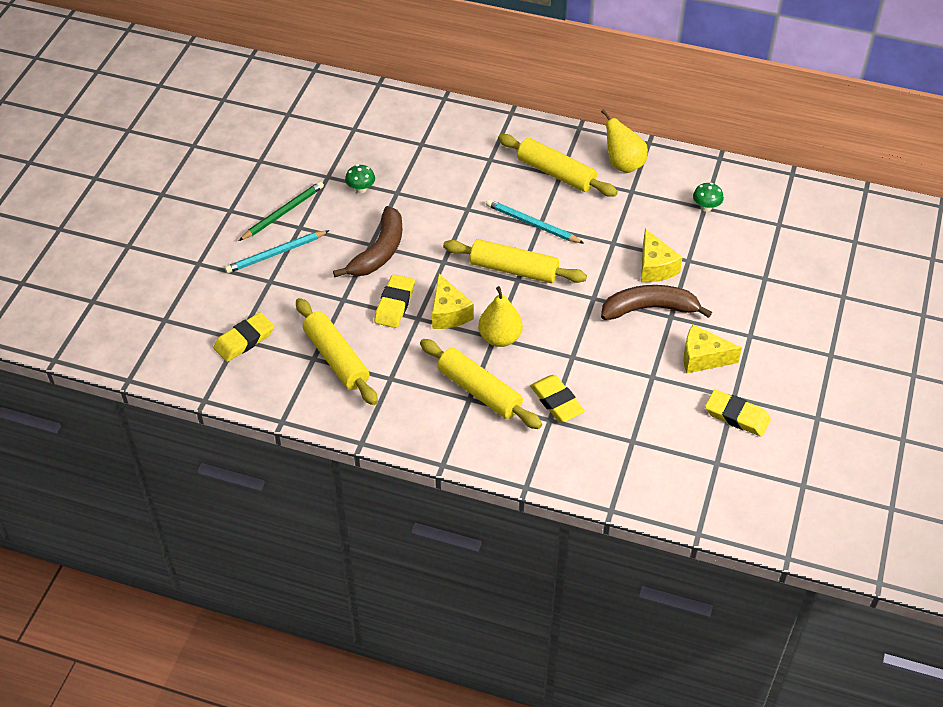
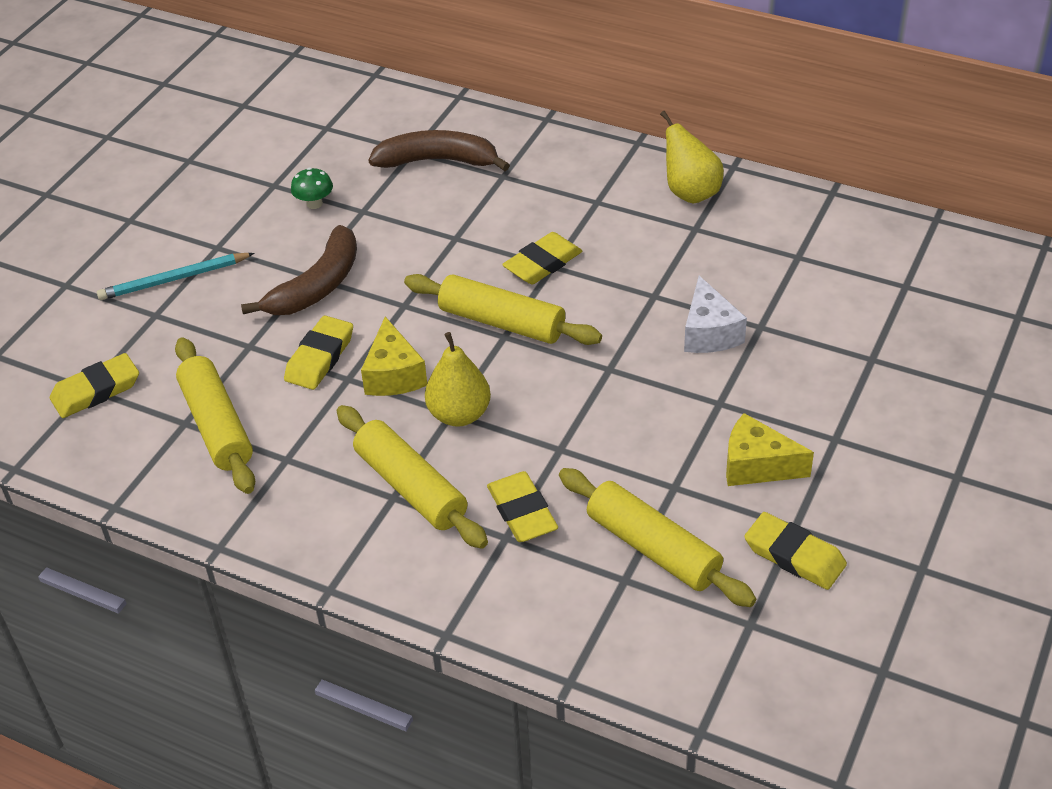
camera: 10 degrees right, 5 degrees down
(283, 213) = (200, 227): green pencil -> none
(532, 224) = (542, 263): turquoise pencil -> yellow eraser
(556, 173) = (591, 199): yellow rolling pin -> yellow rolling pin (653, 548)
(650, 309) = (690, 390): brown banana -> brown banana (438, 161)
(655, 267) = (709, 333): yellow cheese -> white cheese
(706, 207) = (800, 256): green mushroom -> none

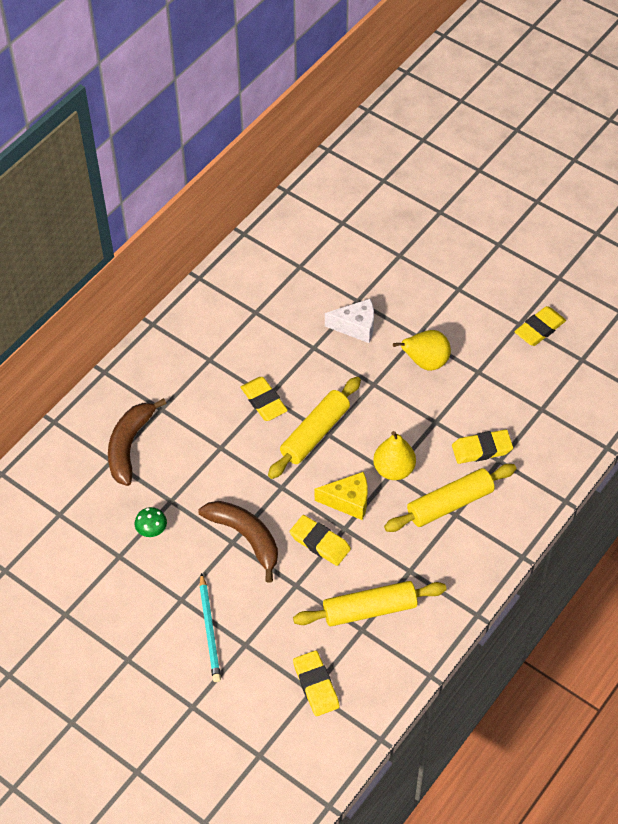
camera: 80 degrees left, 10 degrees up
(653, 548) = (522, 391): yellow rolling pin -> none
(690, 193) = (218, 306): yellow pear -> yellow pear (425, 362)
(757, 466) = (471, 329): yellow cheese -> none

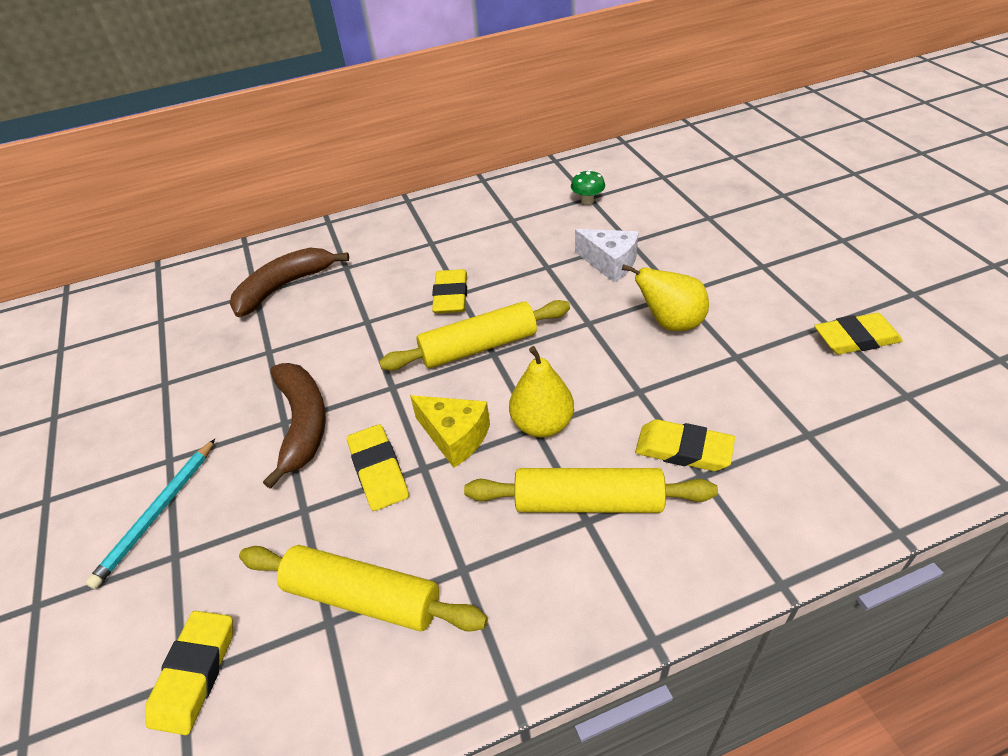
camera: 35 degrees right, 10 degrees down
(152, 530) = (220, 372): green mushroom -> green mushroom (587, 201)

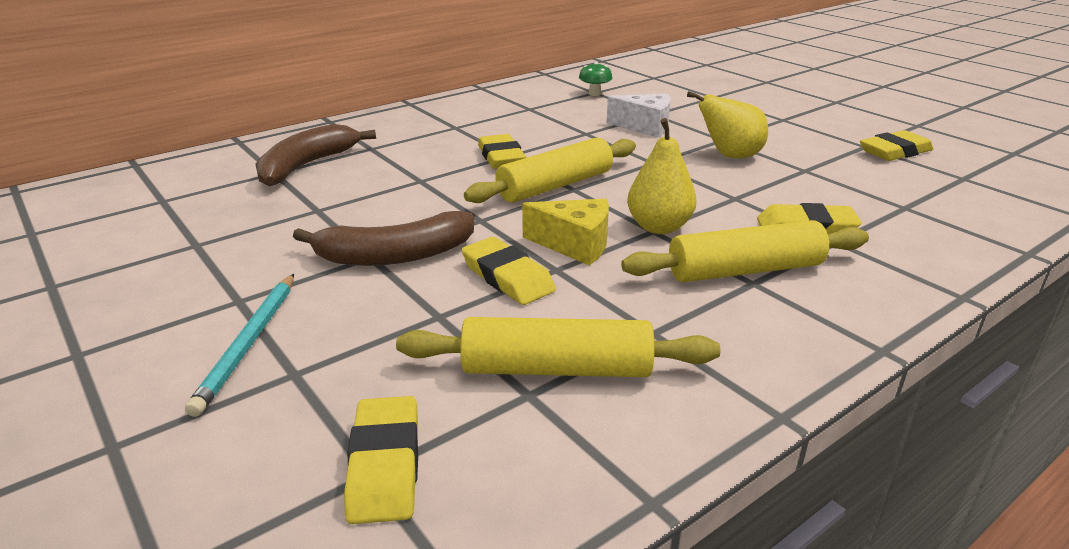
camera: 20 degrees left, 15 degrees down
(302, 424) = (394, 255): brown banana -> brown banana turned 105 degrees clockwise

